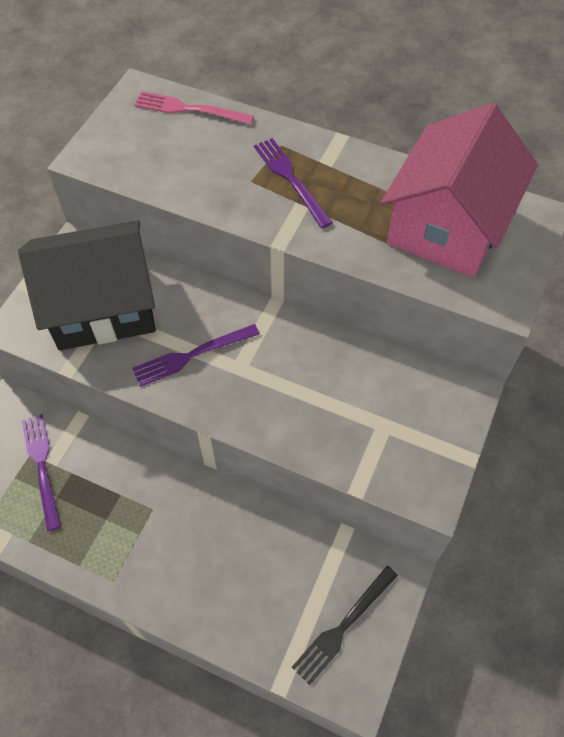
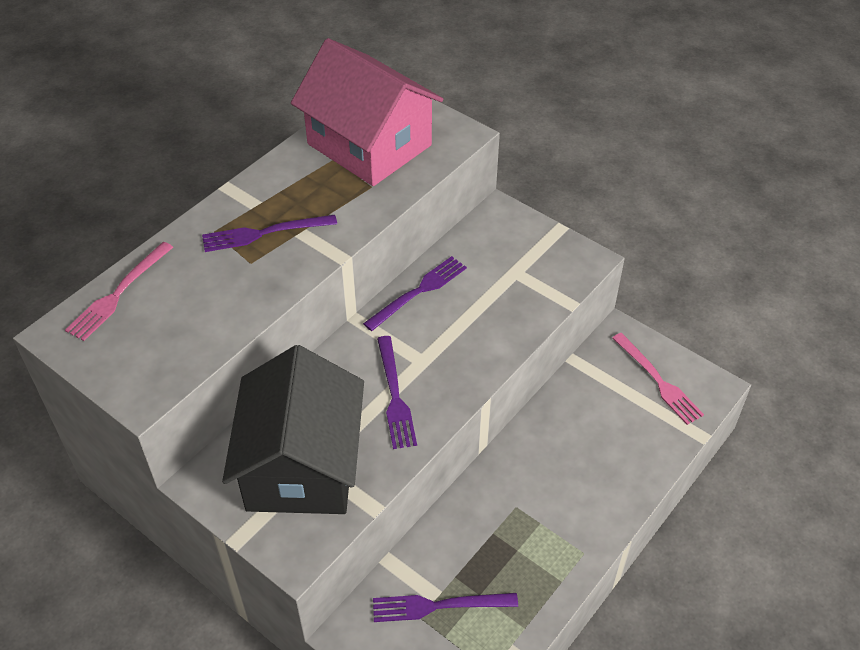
camera: 75 degrees left, 10 degrees down
(325, 344) = (418, 292): none -> purple fork
(343, 626) = (658, 381): black fork -> pink fork

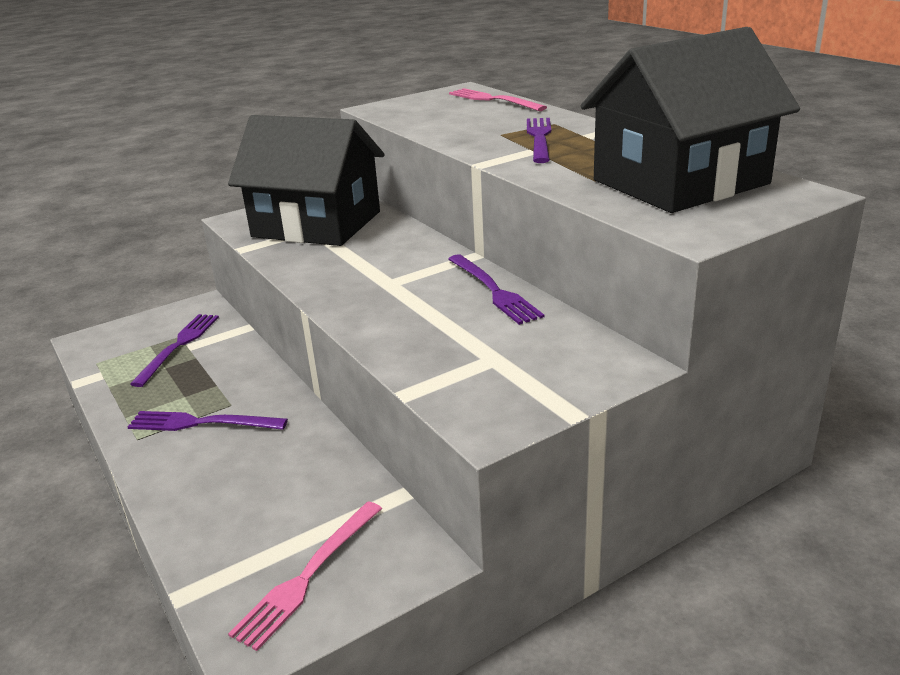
camera: 110 degrees right, 20 degrees down
(369, 144) = (680, 182): pink house -> black house
(394, 396) = (355, 266): purple fork -> purple fork (202, 423)
(658, 381) = (308, 576): pink fork -> pink fork turned 45 degrees counterclockwise

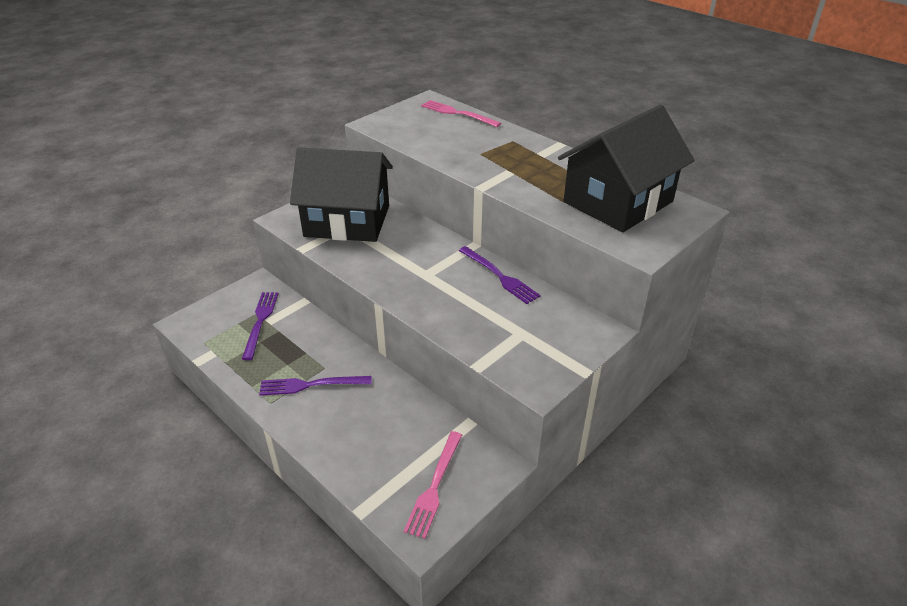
camera: 15 degrees left, 10 degrees up
(539, 138) = (509, 158): purple fork -> none

